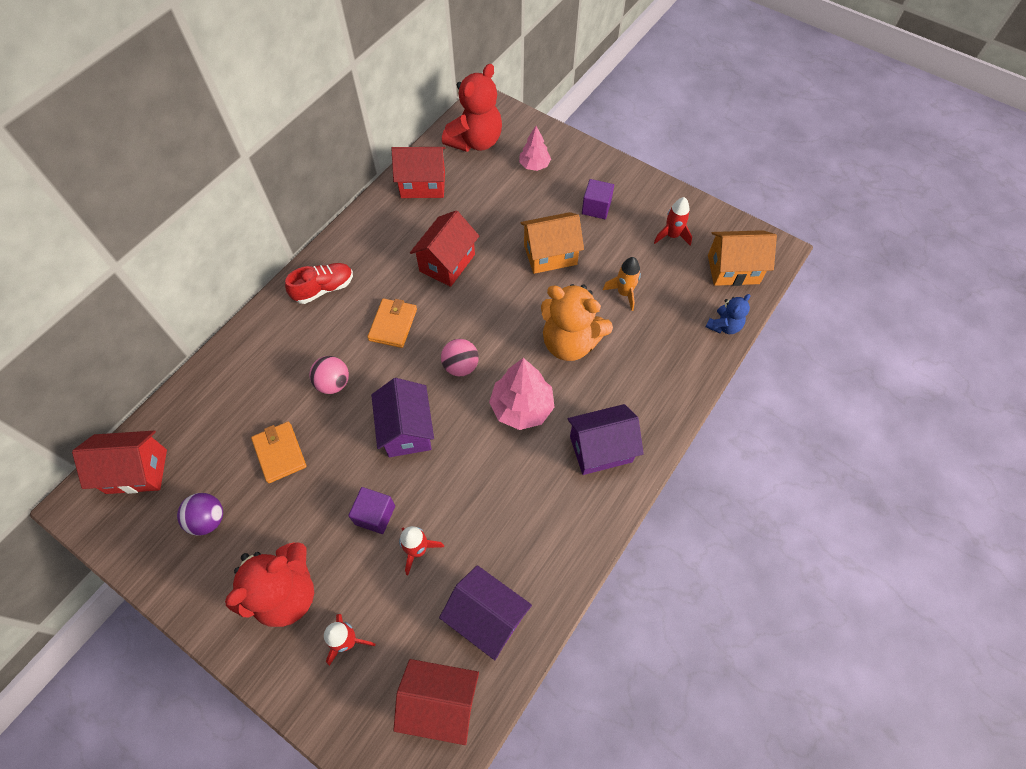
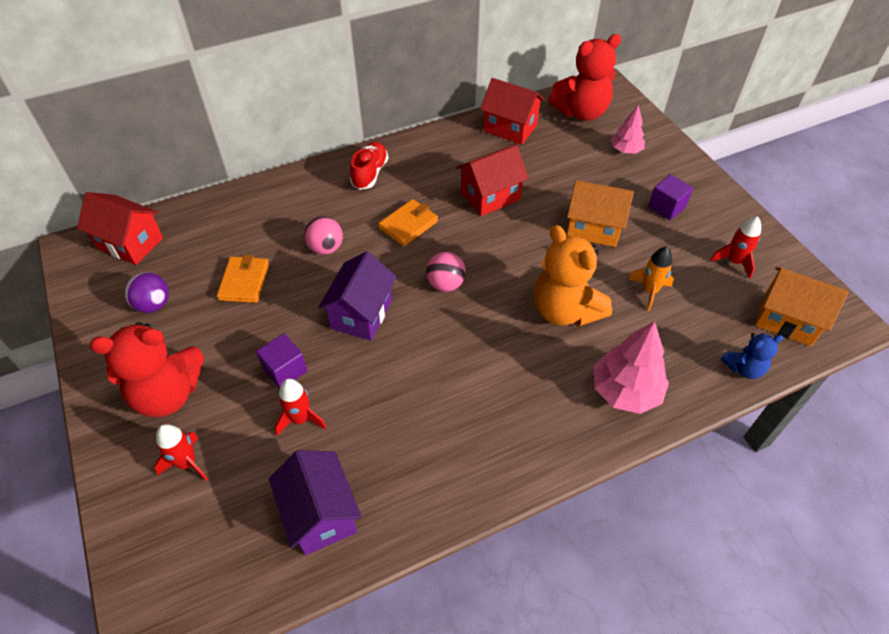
camera: 30 degrees right, 10 degrees down
(324, 289) = (370, 173): red shoe -> red shoe turned 75 degrees counterclockwise
(440, 702) = (225, 567): red house -> none
(521, 407) = (479, 345): pink tree -> pink tree (625, 391)
(601, 449) = (534, 420): purple house -> none

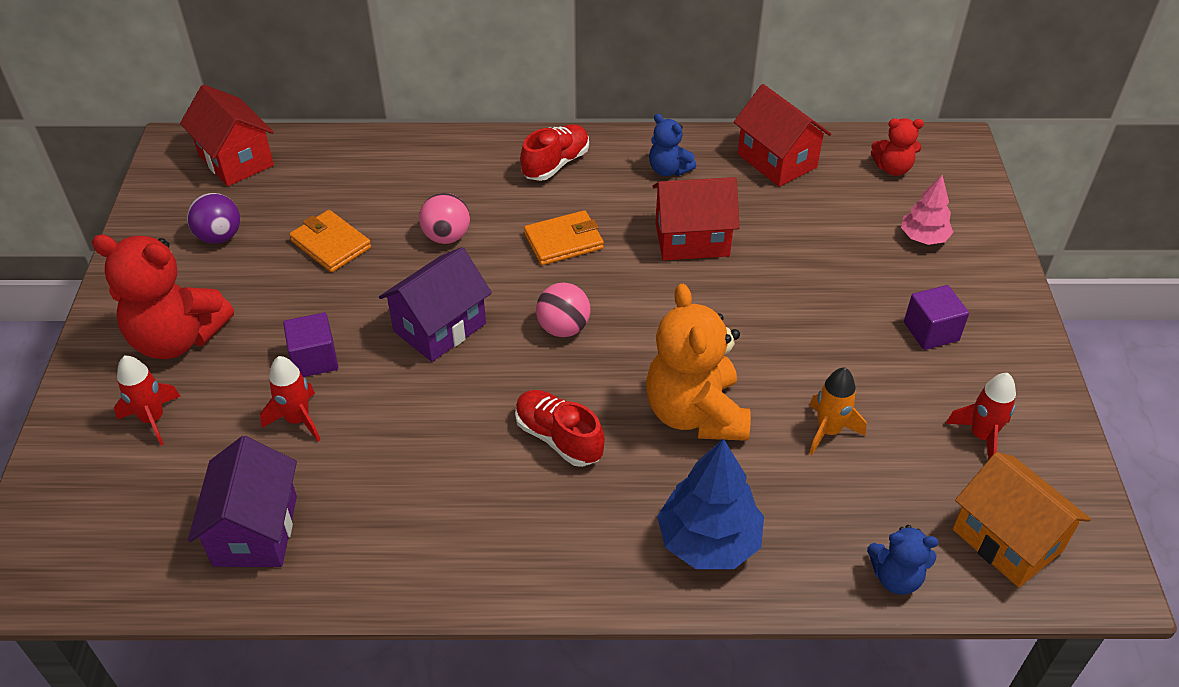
camera: 25 degrees right, 5 degrees down
(244, 282) = (331, 244): orange wallet -> orange wallet turned 75 degrees counterclockwise
(446, 154) = (668, 170): none -> blue teddy bear
(490, 360) = (558, 438): none -> red shoe
(581, 112) = (892, 168): red teddy bear -> red teddy bear, size x0.52
(593, 228) = (806, 324): orange house -> none
(625, 391) = (708, 541): pink tree -> blue tree

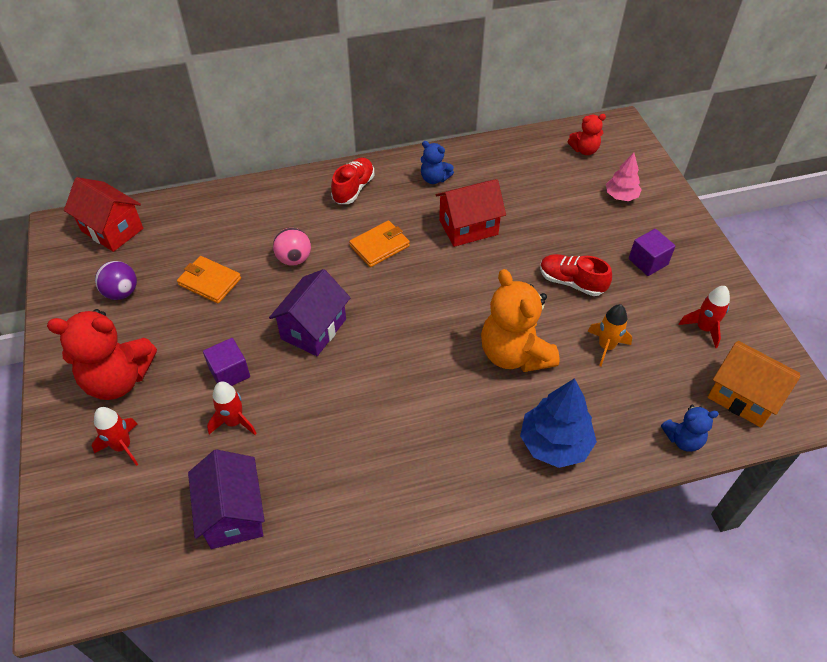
camera: 15 degrees left, 5 degrees up
(558, 438) = (427, 393): red shoe -> red shoe (571, 282)
(563, 328) = (402, 311): pink ball -> none
(777, 160) = (506, 158): red house -> none

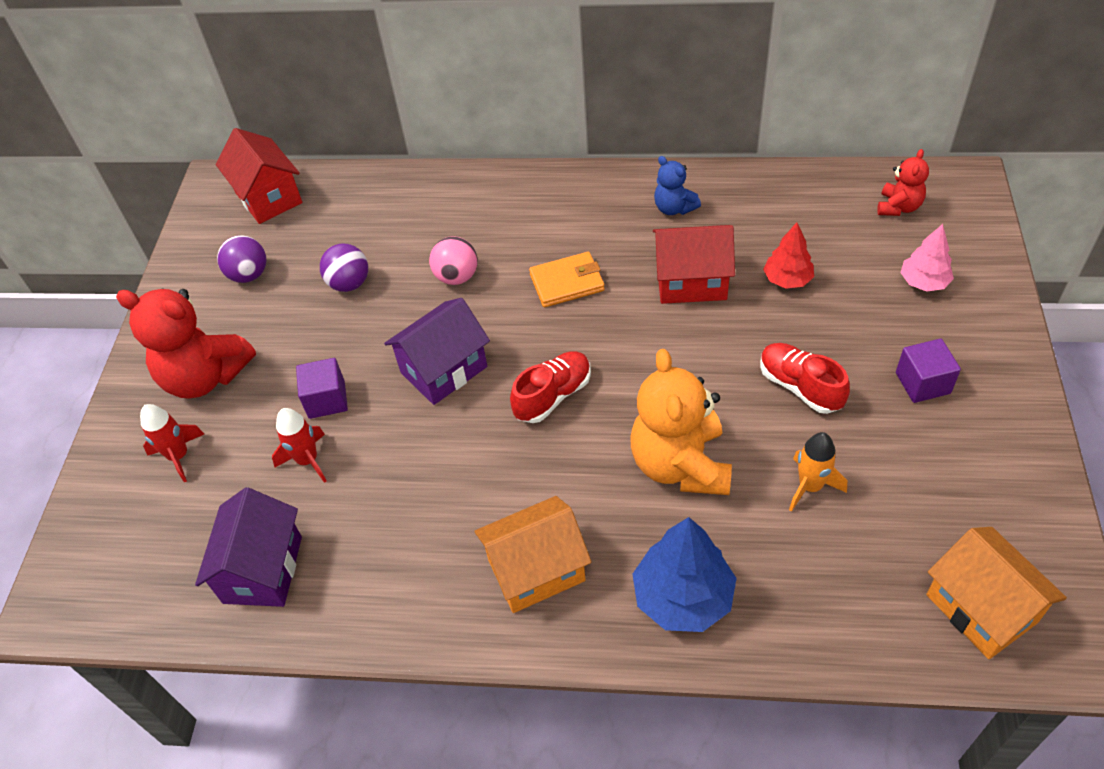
camera: 25 degrees right, 0 degrees up
(210, 282) = (349, 283): orange wallet -> purple ball
(353, 189) = (565, 202): red shoe -> red shoe (553, 396)
(445, 454) = (536, 570): none -> orange house
(533, 212) = (787, 279): none -> red tree
(584, 150) = (898, 207): red teddy bear -> red teddy bear turned 75 degrees counterclockwise
(683, 439) = (864, 642): blue teddy bear -> none
(703, 328) = (964, 496): red rocket -> none

